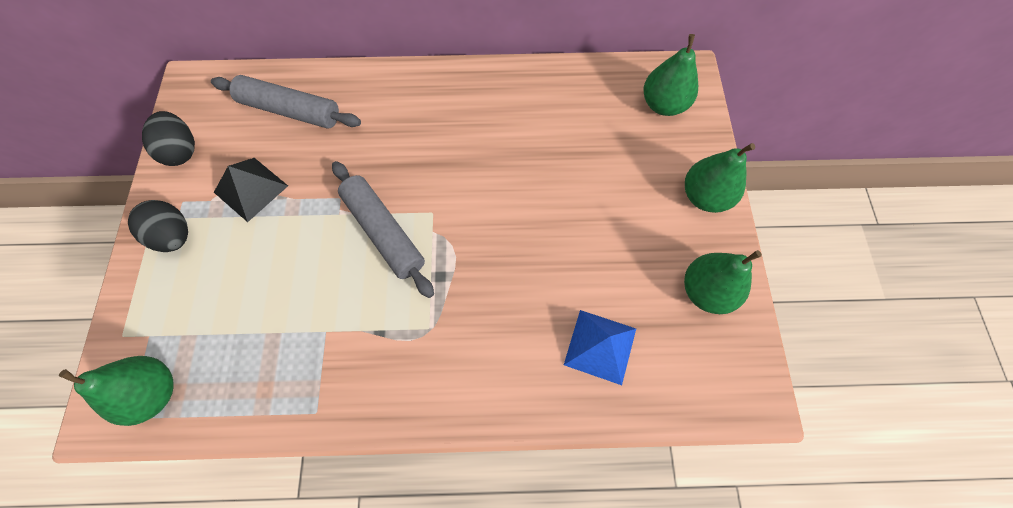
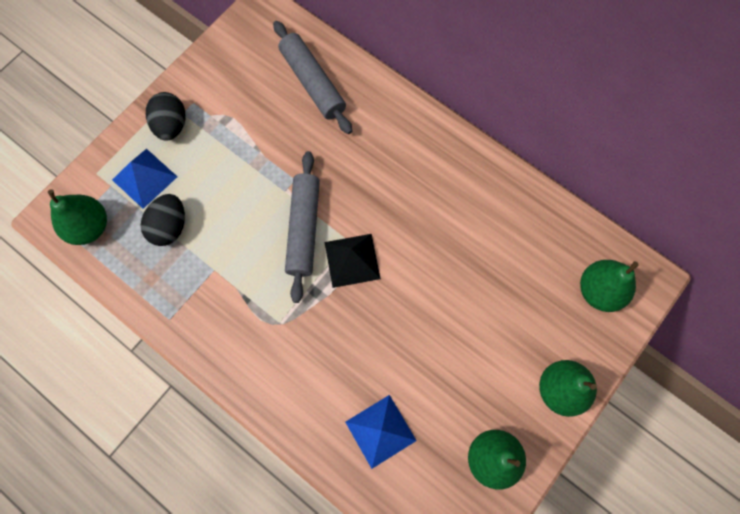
camera: 40 degrees right, 5 degrees up
(182, 151) = (219, 62): black egg -> black egg (170, 227)
(182, 302) = (144, 178): none -> blue pyramid
(251, 189) = (242, 127): black pyramid -> black pyramid (352, 260)

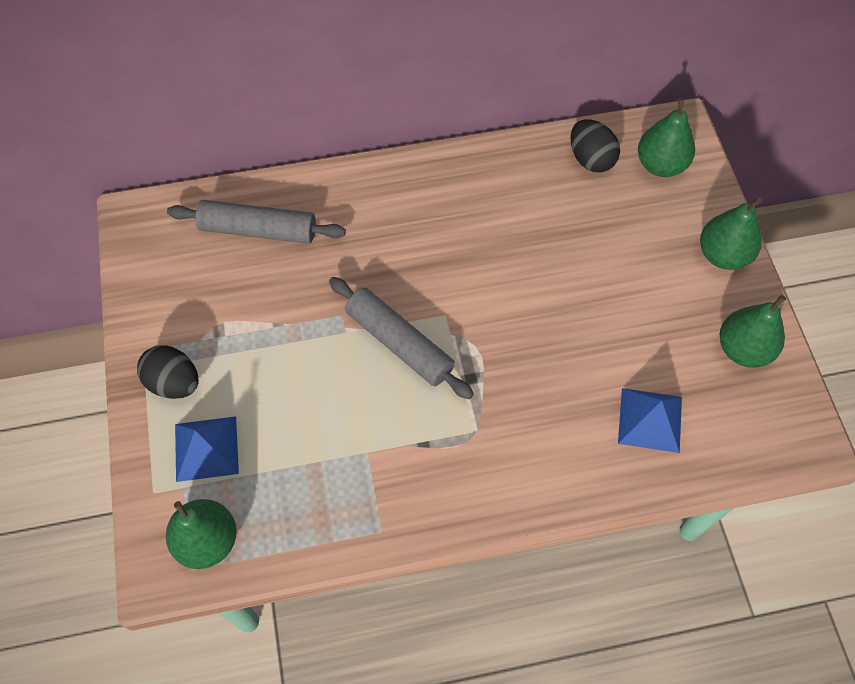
camera: 50 degrees left, 10 degrees down
(170, 227) = (283, 461): black egg -> black egg (590, 159)
(352, 260) = (467, 326): black pyramid -> none

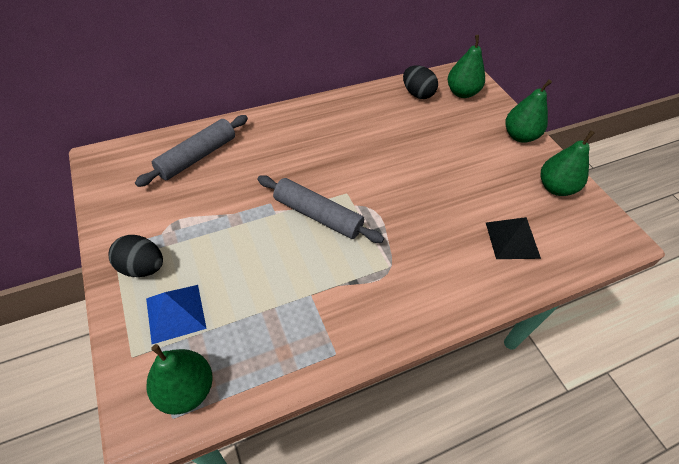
camera: 15 degrees left, 10 degrees down
(258, 230) = (197, 157): grey rolling pin -> grey rolling pin turned 45 degrees counterclockwise
(650, 420) = (512, 240): blue pyramid -> black pyramid

